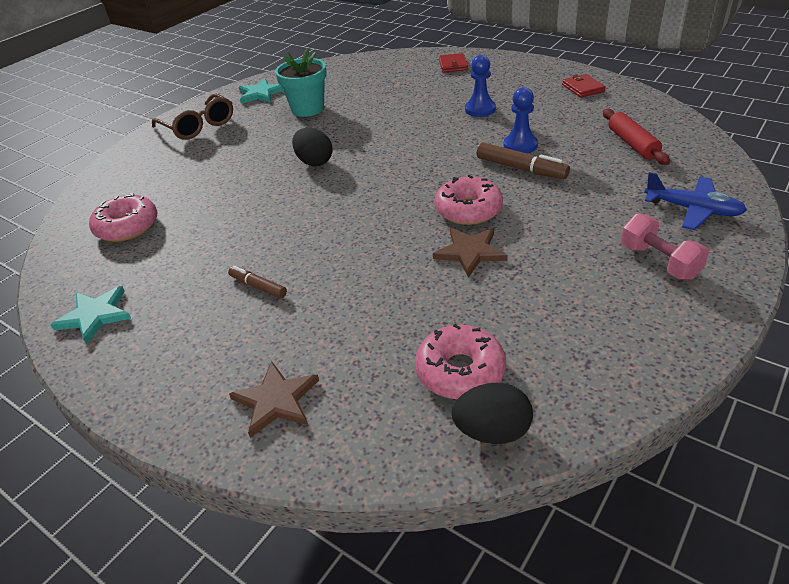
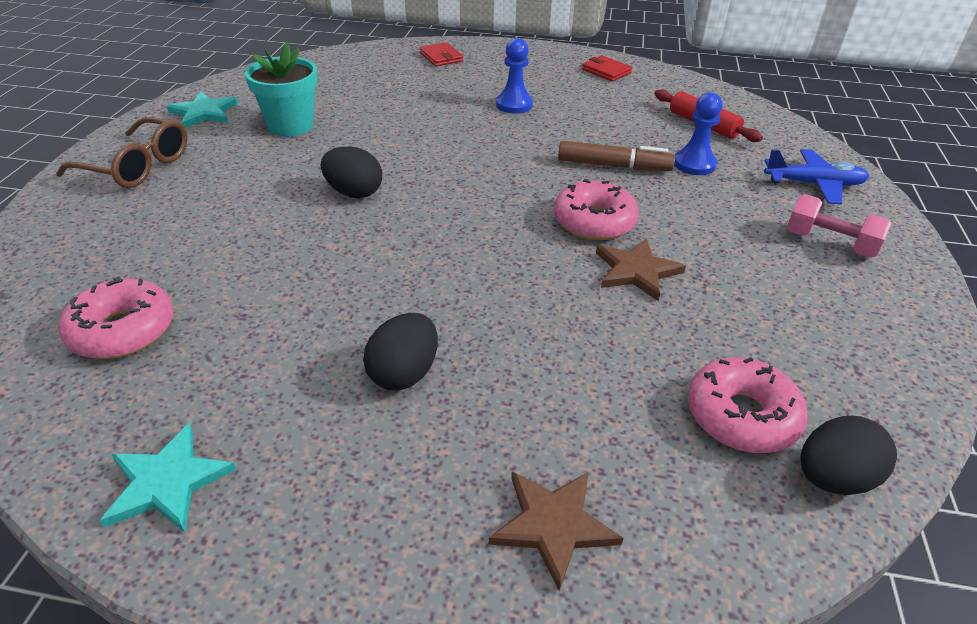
camera: 30 degrees left, 0 degrees up
(258, 287) = (404, 373): brown marker -> black egg
(520, 145) = (591, 140): blue pawn -> blue pawn (694, 164)

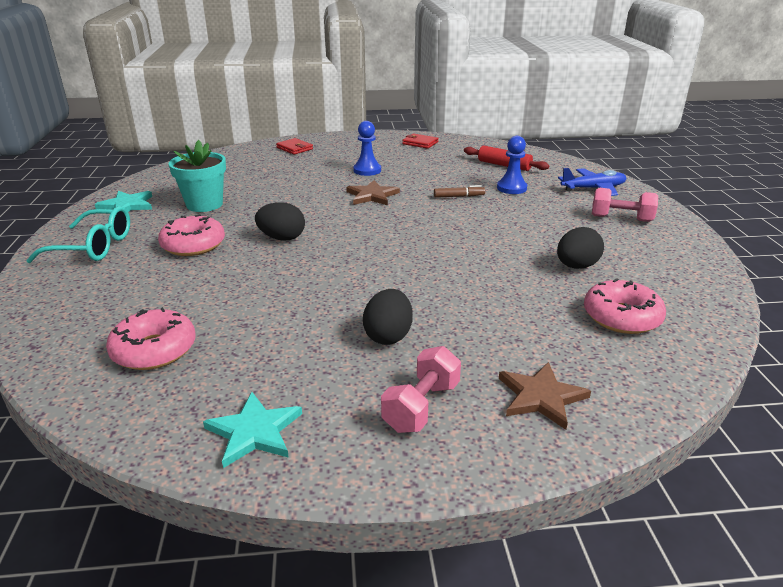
camera: 15 degrees left, 10 degrees down
(138, 166) = (94, 247): brown glasses -> turquoise glasses
(386, 498) = (421, 406): none -> pink dumbbell
(594, 221) = (465, 229): pink donut -> pink donut (193, 245)
(613, 166) = (458, 196): brown marker -> brown marker, size x0.62
(636, 271) = (510, 252): brown star -> brown star (372, 195)
(833, 478) = (693, 337): black egg -> black egg (576, 266)

